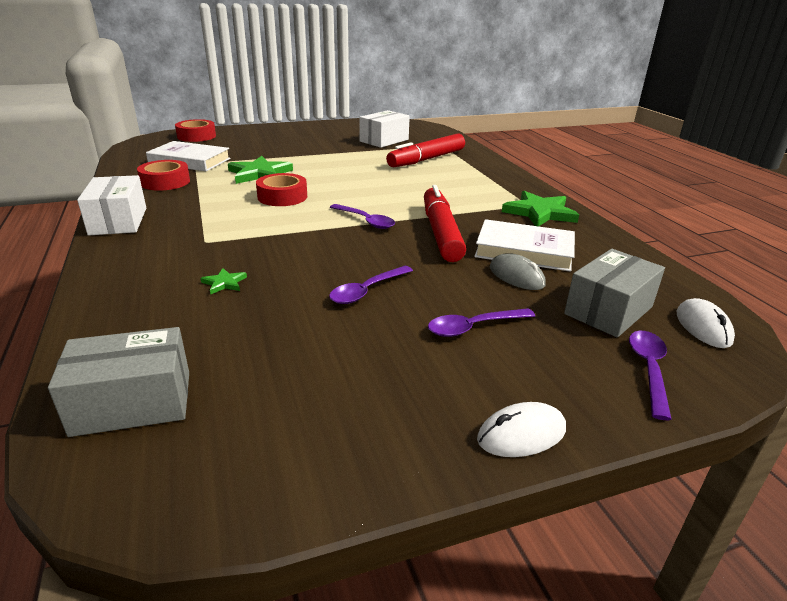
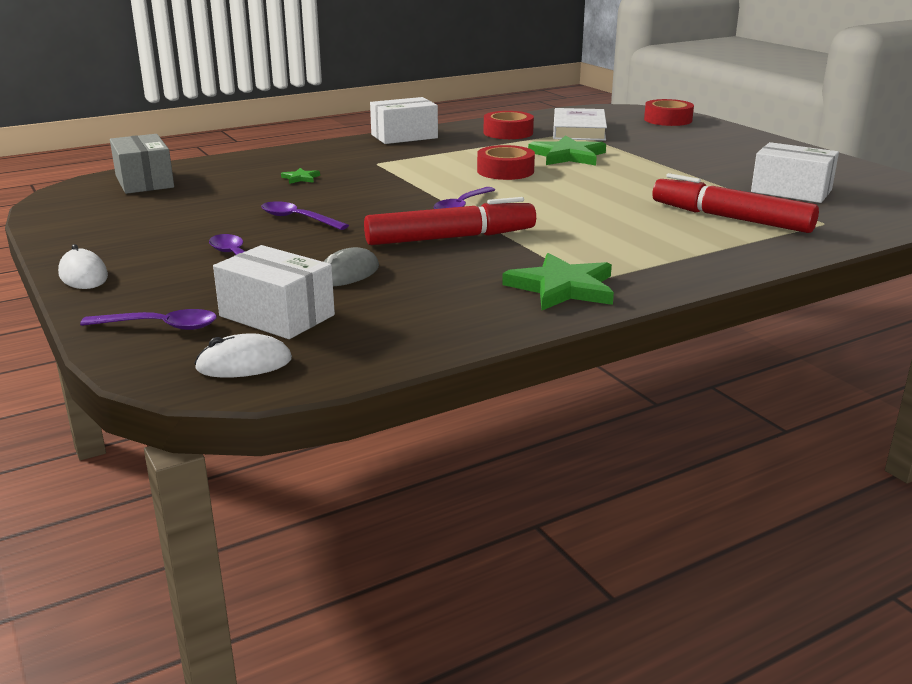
camera: 80 degrees right, 5 degrees down
(524, 251) = (420, 278): white book -> none
(608, 310) = (277, 315): grey box -> white box

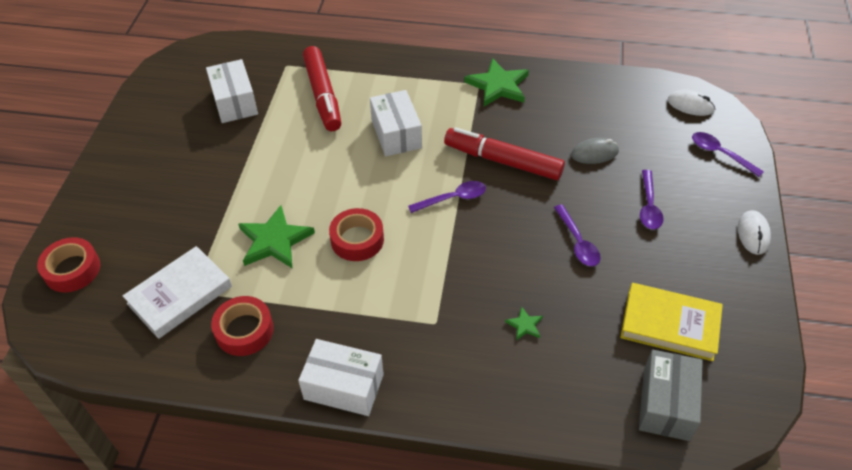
camera: 140 degrees left, 25 degrees up
(161, 207) = (669, 324): none -> yellow book
(277, 315) = (656, 134): white box -> white box (396, 134)

